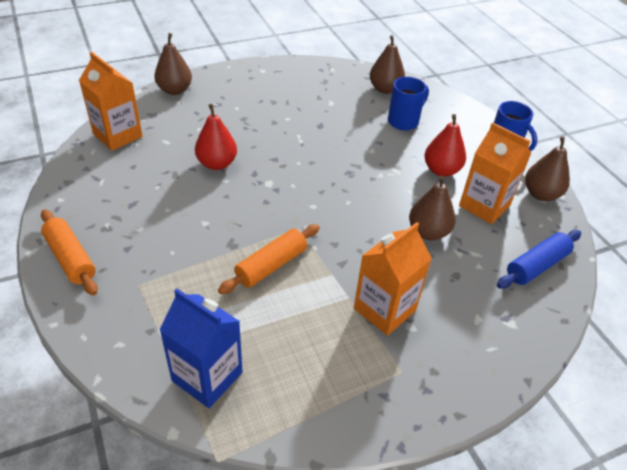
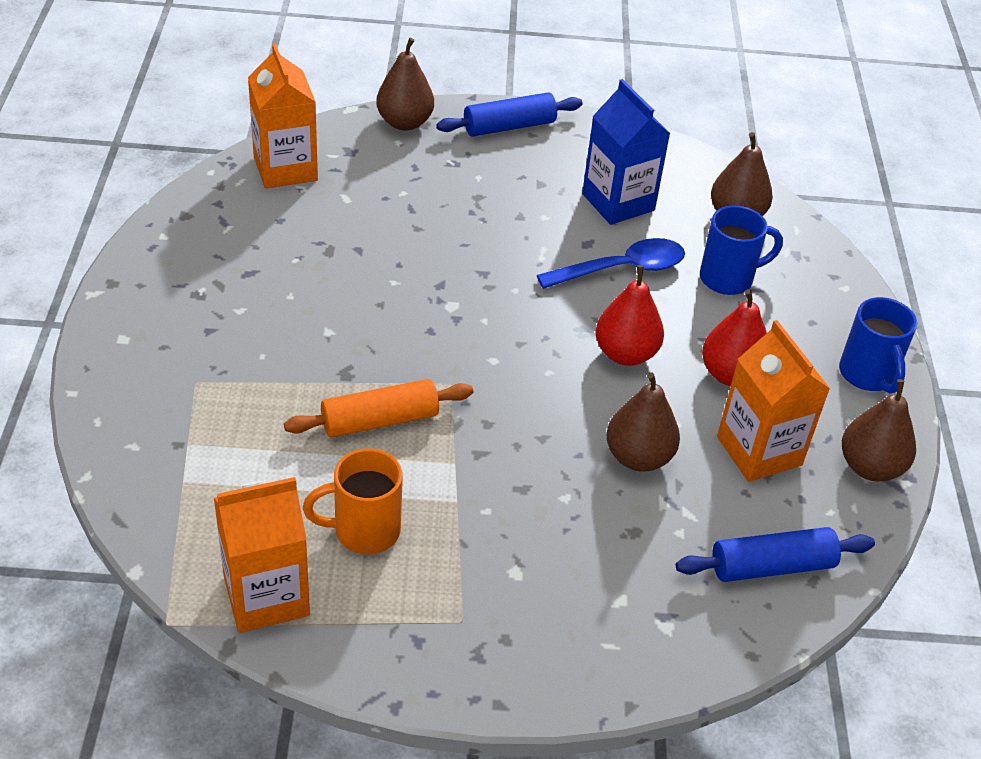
camera: 25 degrees right, 0 degrees up
(70, 258) = (134, 319): orange rolling pin -> none
(207, 376) = (212, 525): blue carton -> blue carton (618, 202)
(217, 164) = (396, 253): red pear -> red pear (625, 354)
(236, 76) = (509, 126): none -> blue rolling pin
(306, 338) = (364, 530): none -> orange mug
(347, 133) = (622, 269): none -> blue spoon
(384, 309) = (495, 536): orange carton -> orange carton (266, 596)

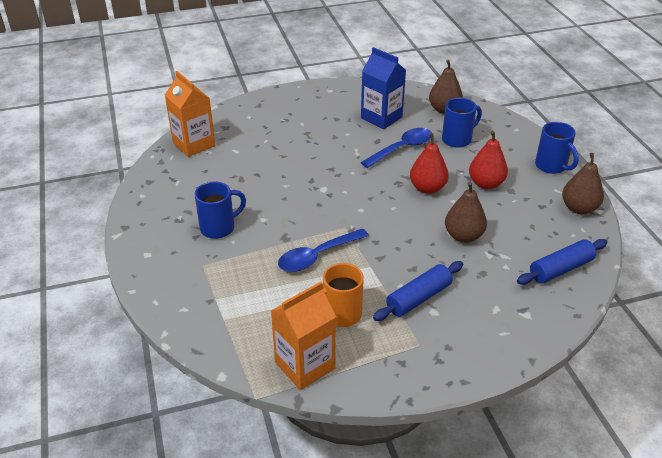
camera: 15 degrees left, 5 degrees down
(252, 326) = (219, 228): none -> blue mug
(380, 420) = (317, 256): orange rolling pin -> blue spoon
(404, 122) = (247, 106): brown pear -> none
(509, 126) = (304, 95): blue rolling pin -> blue rolling pin (418, 298)
(759, 451) = (521, 216): orange carton -> none

